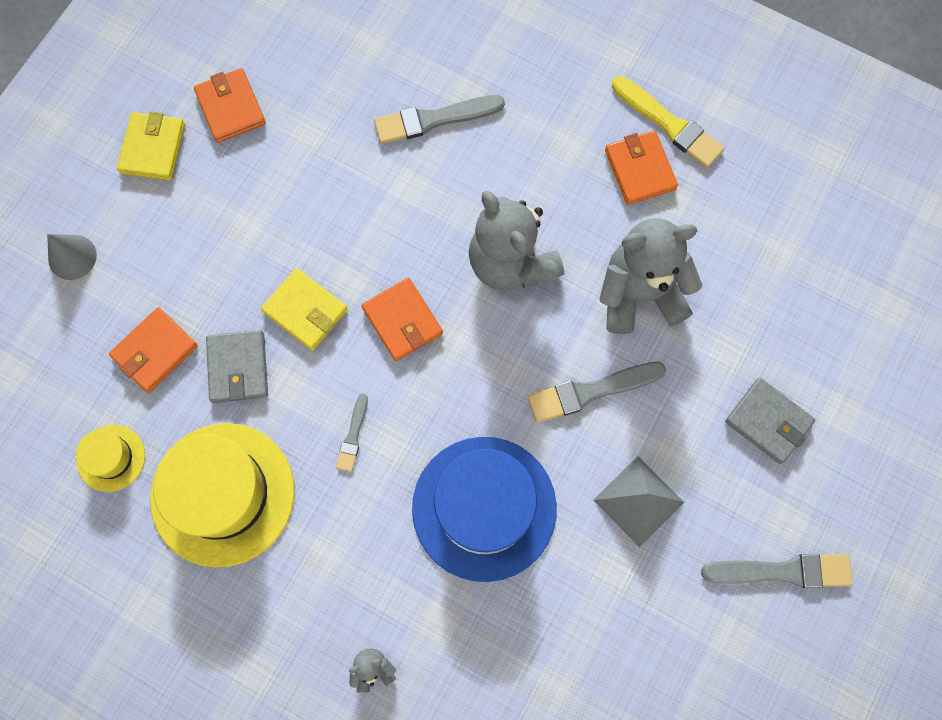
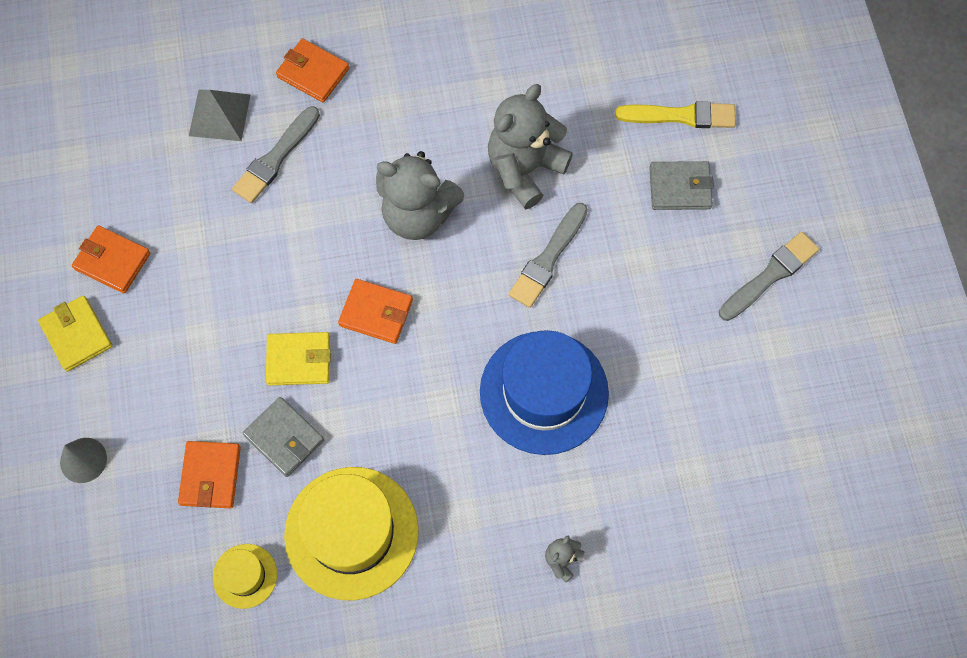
camera: 40 degrees left, 5 degrees down
(353, 436) = (410, 418): grey brush -> none
(638, 501) = (641, 304): grey pyramid -> grey pyramid (219, 115)
(640, 169) = (452, 86): orange wallet -> orange wallet (313, 73)
(669, 124) = (446, 41): yellow brush -> yellow brush (681, 116)

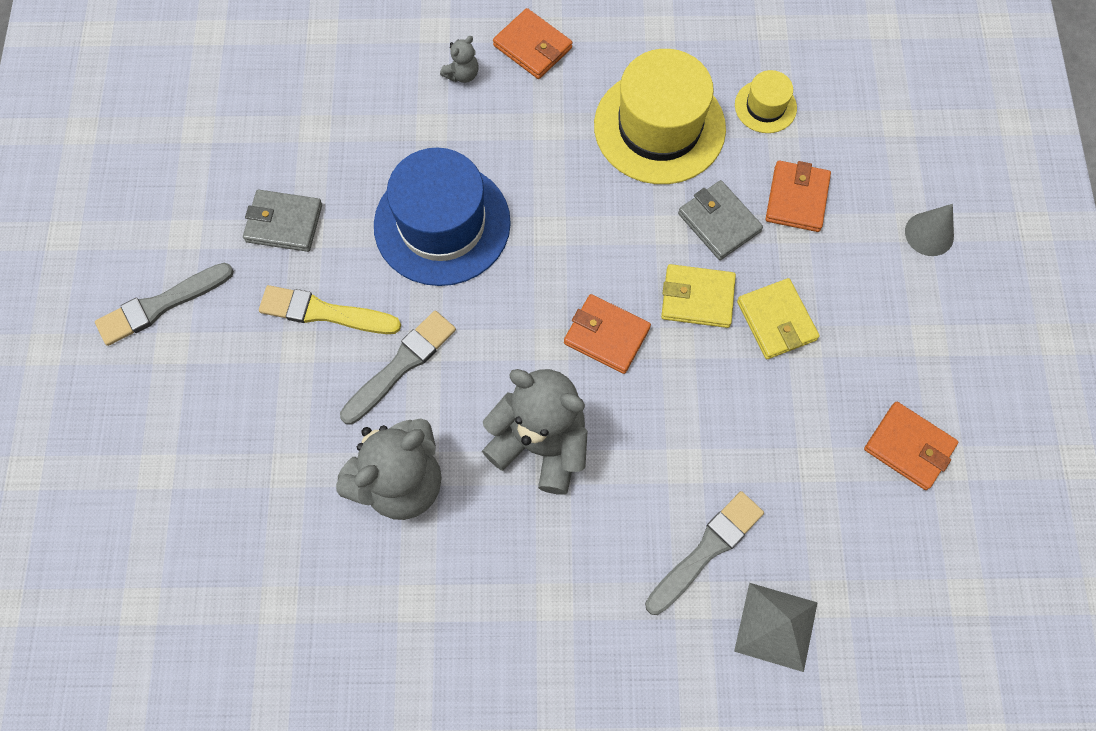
camera: 170 degrees left, 0 degrees up
(76, 335) = (945, 366): yellow wallet -> yellow wallet (776, 321)
(313, 73) = (647, 670): orange wallet -> orange wallet (532, 47)
(680, 187) = (223, 425): grey wallet -> grey wallet (284, 223)
(681, 116) = (188, 520): yellow brush -> yellow brush (324, 312)

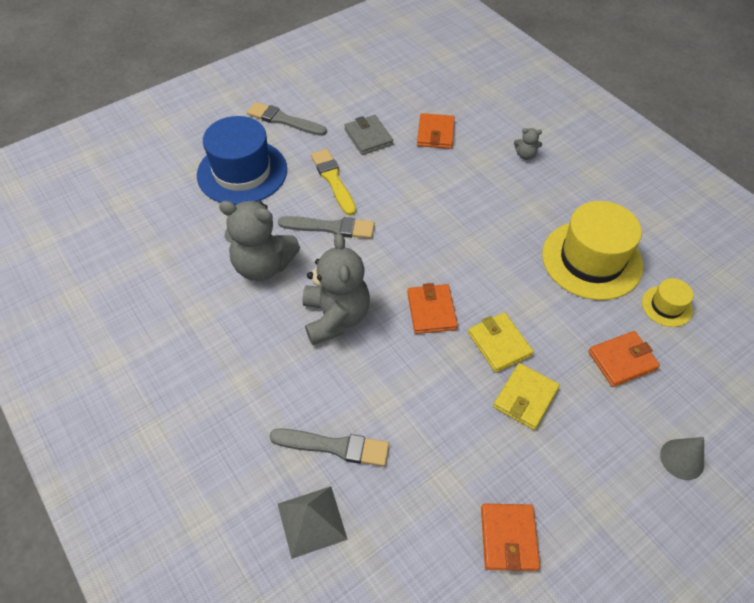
camera: 55 degrees right, 15 degrees down
(442, 224) = (428, 197): blue hat -> blue hat (242, 172)
(532, 47) = (575, 174): orange wallet -> orange wallet (435, 133)
(719, 222) = (561, 326): grey wallet -> none

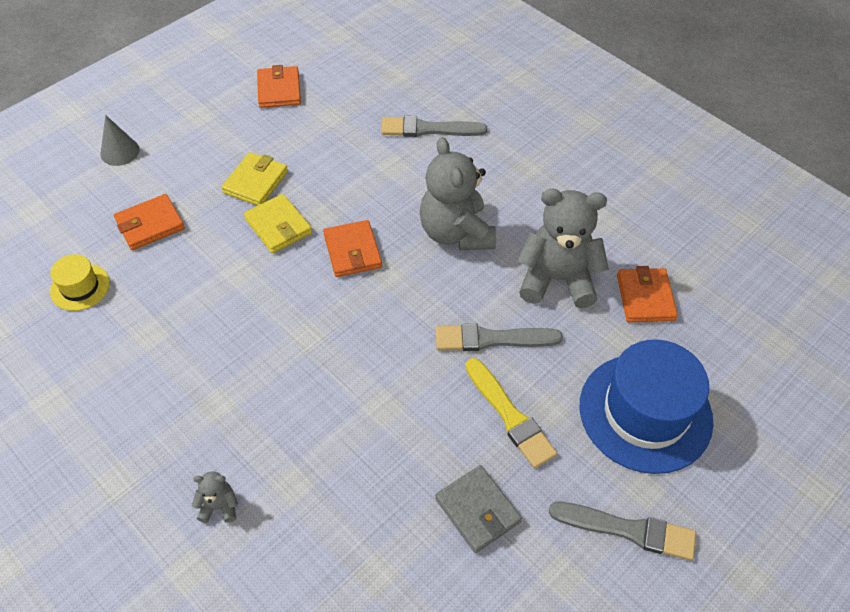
camera: 170 degrees right, 0 degrees up
(311, 521) = (434, 84): grey pyramid -> none
(435, 133) = (367, 535): orange wallet -> orange wallet (645, 297)
(591, 260) = (155, 335): yellow hat -> none

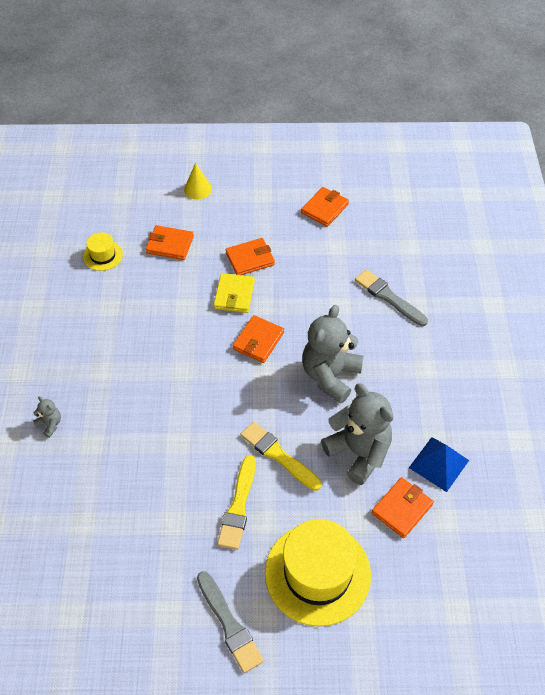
camera: 45 degrees right, 0 degrees up
(120, 151) = (198, 189): grey cone -> yellow cone
(255, 182) = (250, 259): yellow wallet -> orange wallet
(477, 510) = (164, 539): grey wallet -> none
(492, 339) = (278, 455): grey brush -> yellow brush
(629, 237) = (439, 464): none -> blue pyramid
(645, 412) = (317, 573): blue hat -> yellow hat

